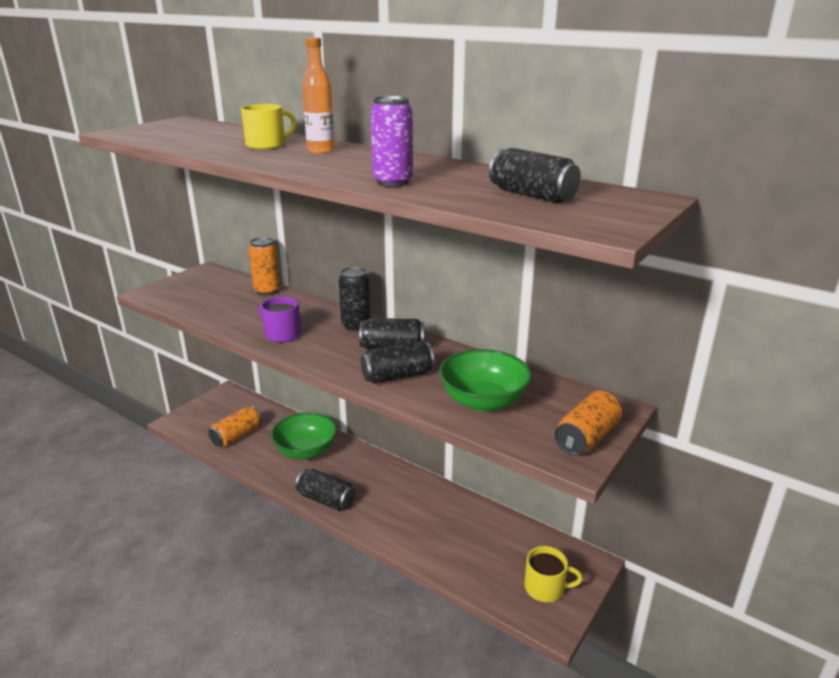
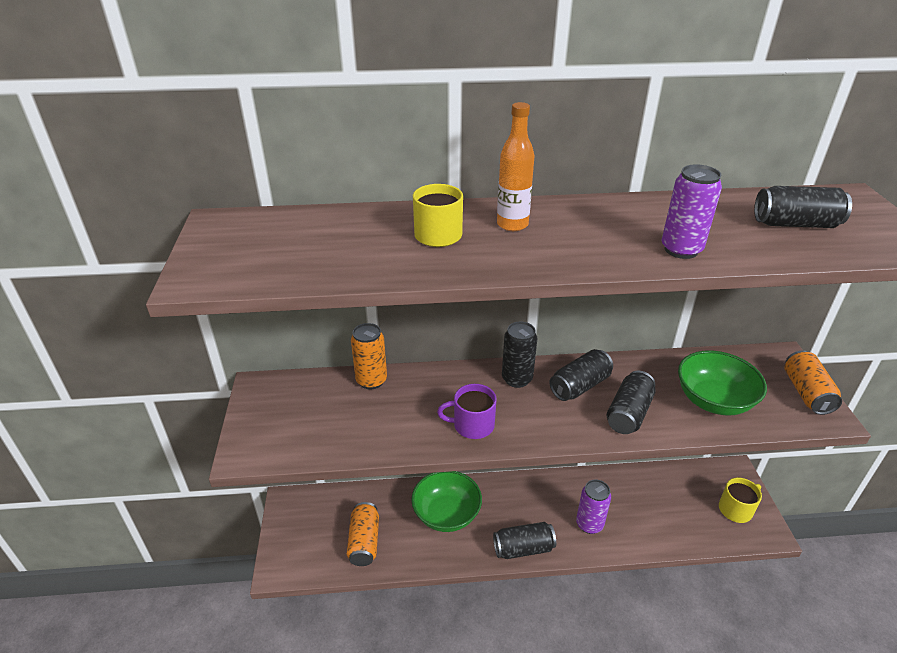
camera: 40 degrees left, 10 degrees up
(396, 516) = (589, 524): none -> purple can

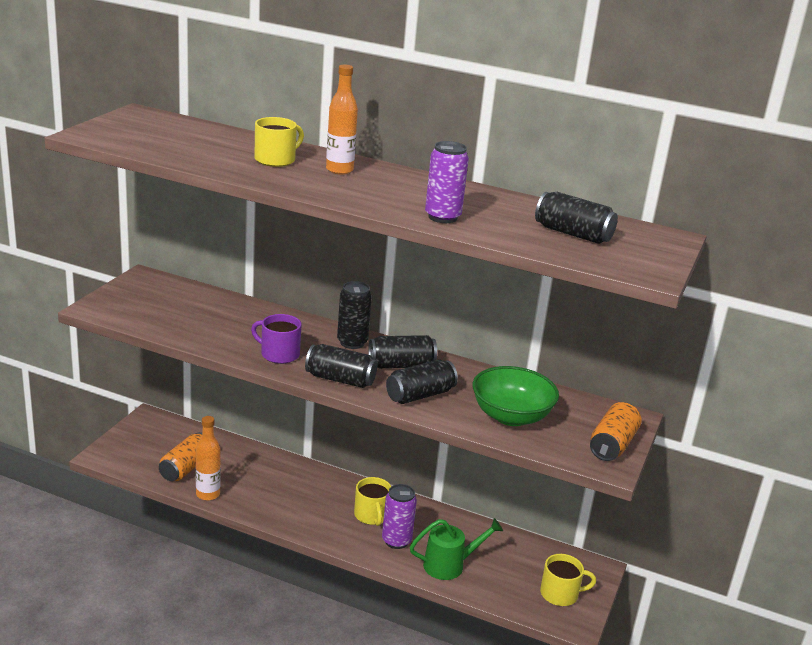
camera: 25 degrees right, 10 degrees down
(371, 380) = (232, 303): orange can -> none
(406, 561) = (208, 494): none -> orange bottle
(446, 514) = (272, 480): green bowl -> none
(523, 548) = (316, 529): black can -> black can (340, 379)
(550, 508) = (371, 515): none -> yellow mug
(645, 526) = (450, 565): none -> green watering can

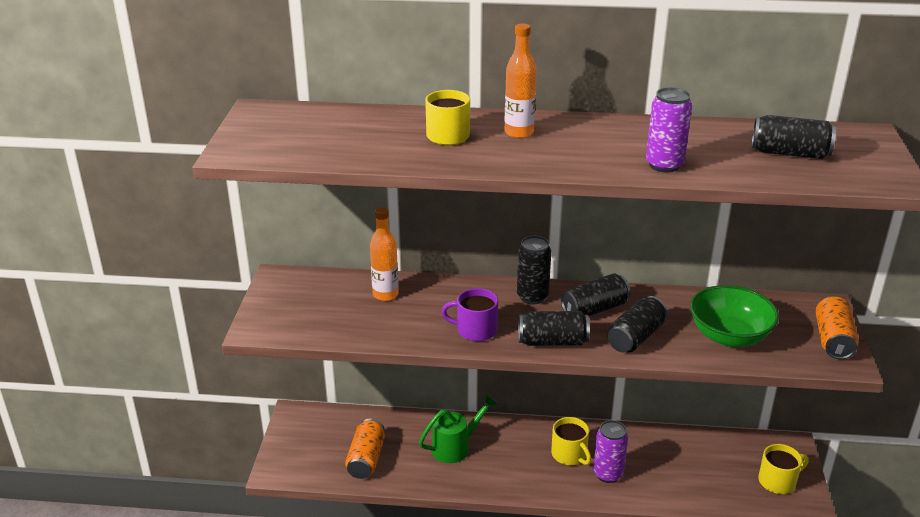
camera: 15 degrees left, 5 degrees up
(208, 494) = (405, 481): orange bottle -> orange bottle (385, 294)
(450, 565) = (669, 483): green watering can -> green watering can (456, 447)

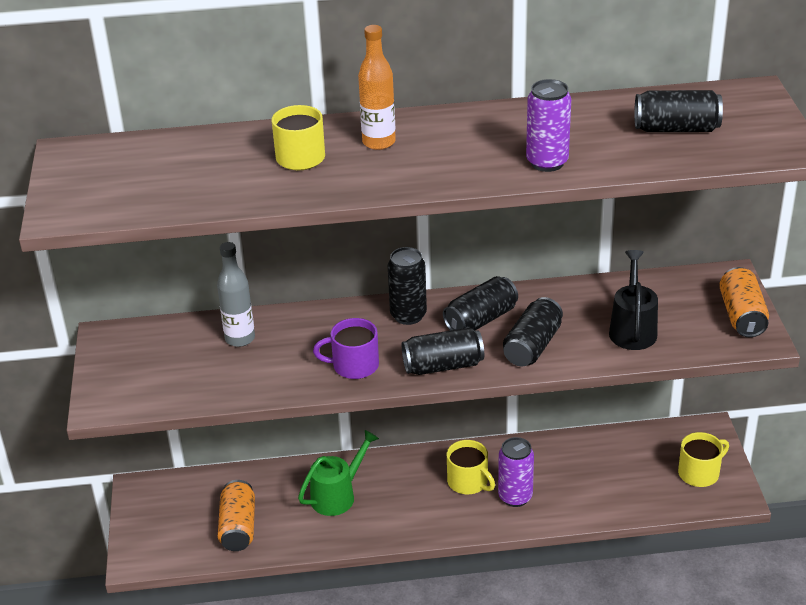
camera: 10 degrees left, 5 degrees up
(385, 294) = (240, 338): orange bottle -> grey bottle
(729, 336) = (632, 328): green bowl -> black watering can

